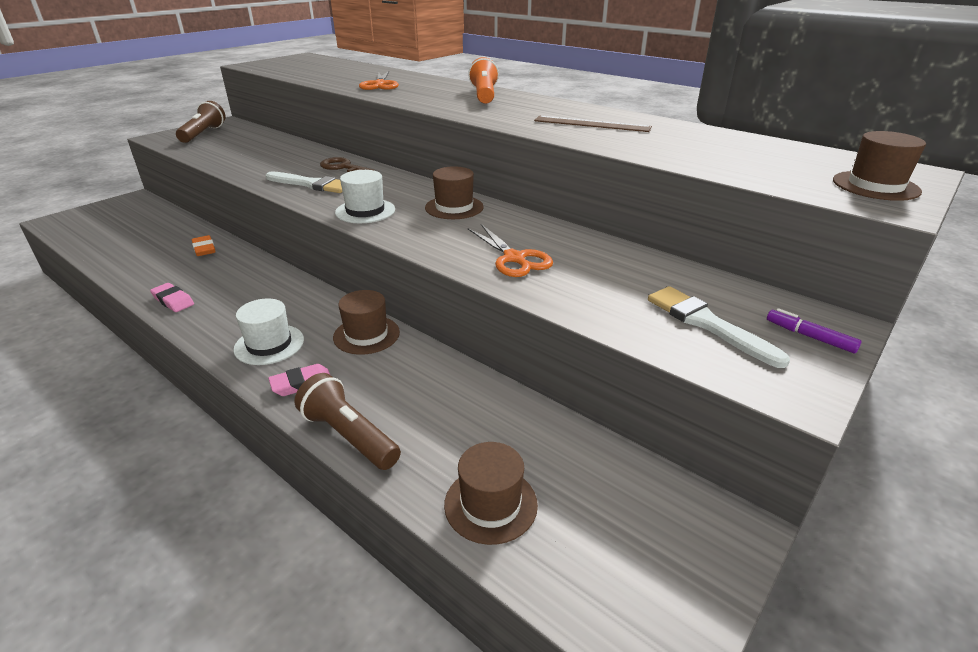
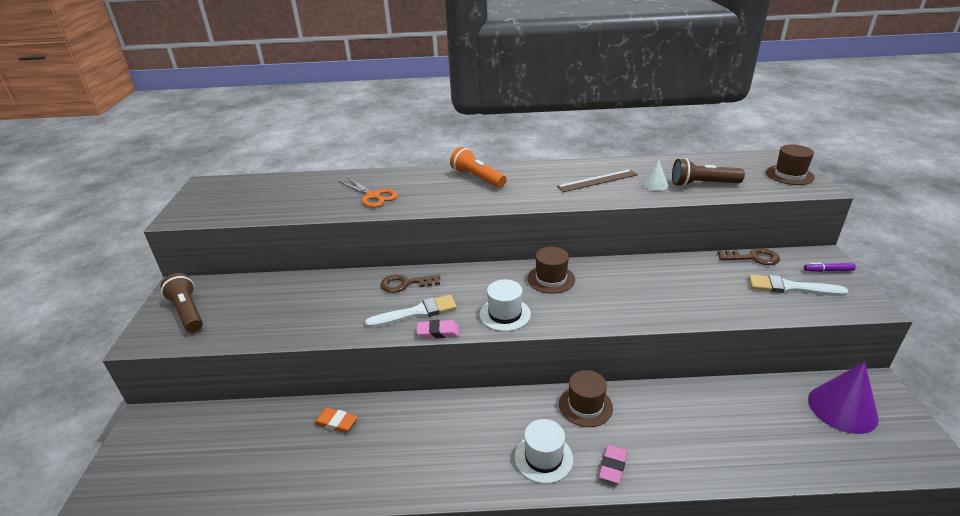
camera: 40 degrees left, 0 degrees up
(173, 301) = (407, 481): pink eraser -> pink eraser (438, 332)
(349, 435) = (692, 473): brown flashlight -> brown flashlight (702, 184)
(490, 504) = (802, 451): brown hat -> none
(514, 258) = (653, 299): orange scissors -> none
(627, 510) = (842, 408): none -> purple cone
(649, 142) = (654, 184): none -> white cone
(719, 281) = (753, 258): none -> brown key

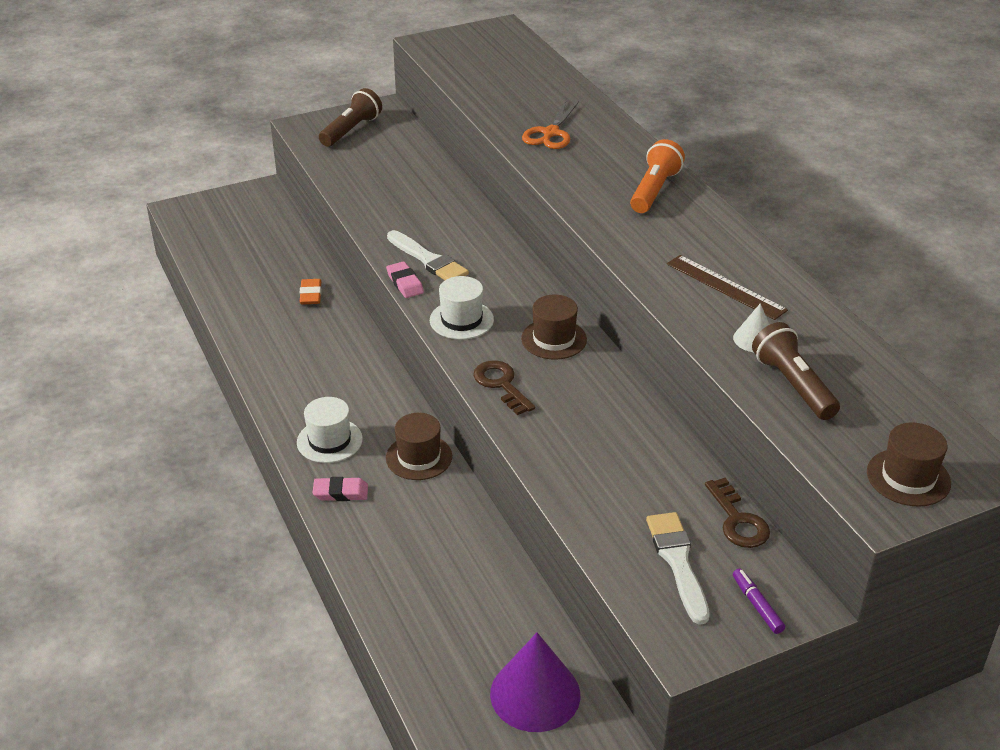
camera: 65 degrees right, 5 degrees up
(405, 284) = (475, 237): brown key -> brown key (501, 384)

